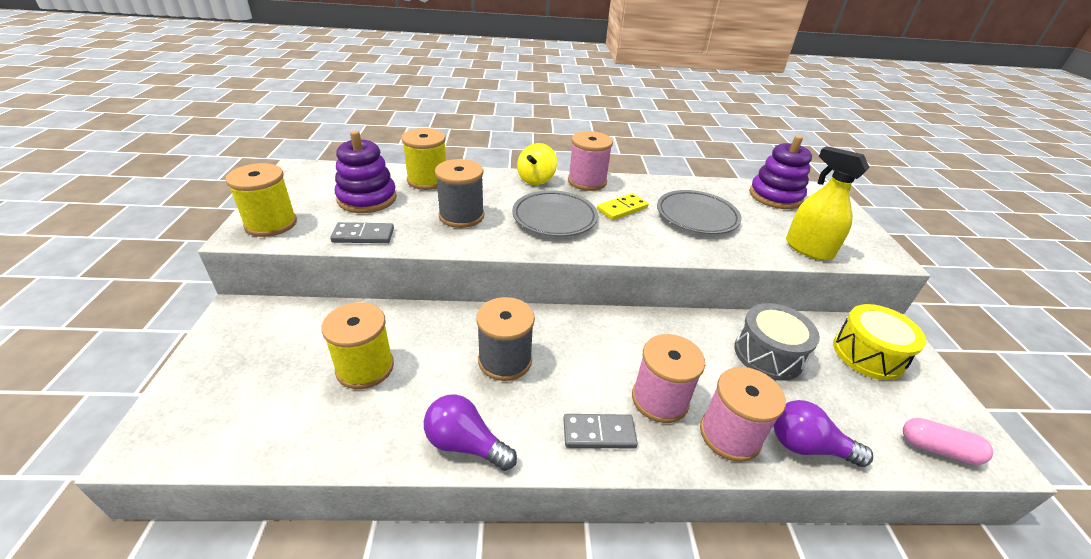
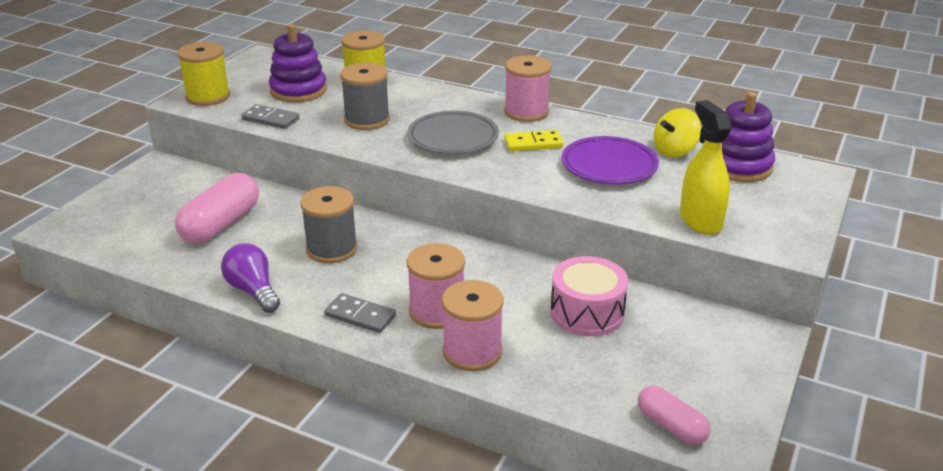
camera: 30 degrees right, 5 degrees down
(365, 367) = (221, 224): yellow spool -> pink capsule
(536, 179) = (473, 101): yellow spinning top -> yellow spinning top (675, 151)
(696, 216) = (609, 166): grey plate -> purple plate
(768, 354) = (587, 312): grey drum -> pink drum
(807, 446) = (536, 381): purple light bulb -> none
(868, 354) = (703, 344): yellow drum -> none

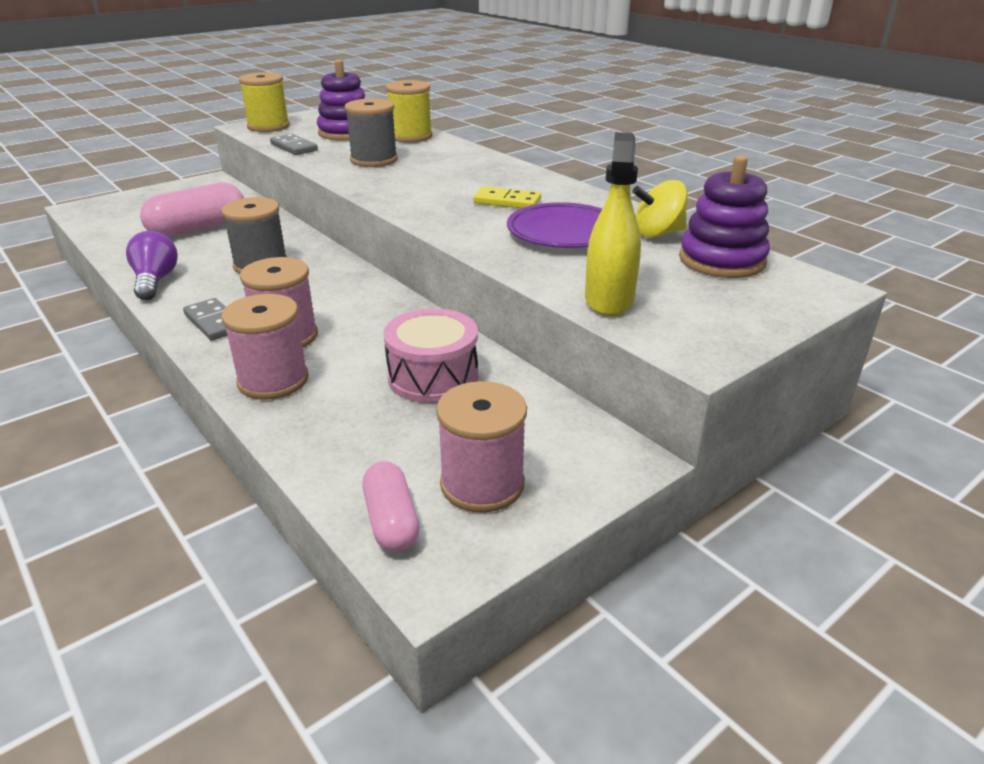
camera: 25 degrees right, 0 degrees up
(453, 138) = (433, 184): grey plate -> none
(526, 112) = (534, 177): pink spool -> pink spool (482, 484)

